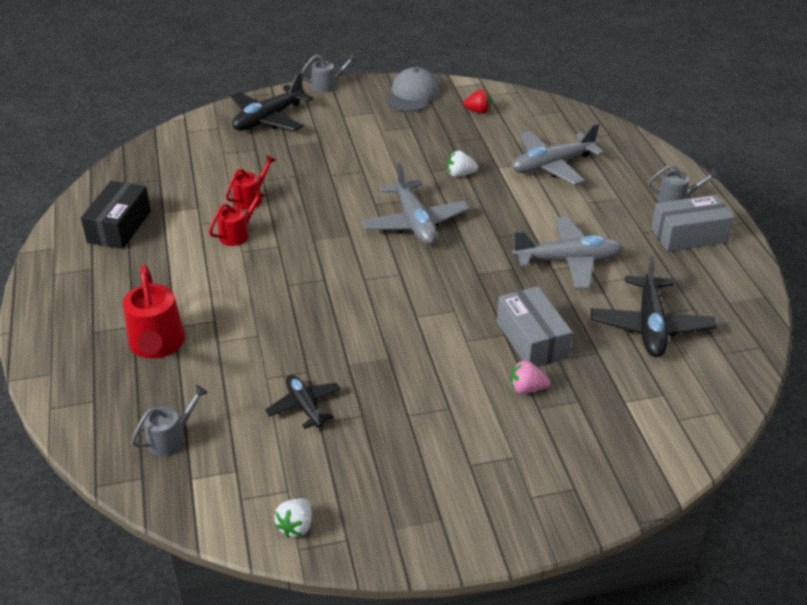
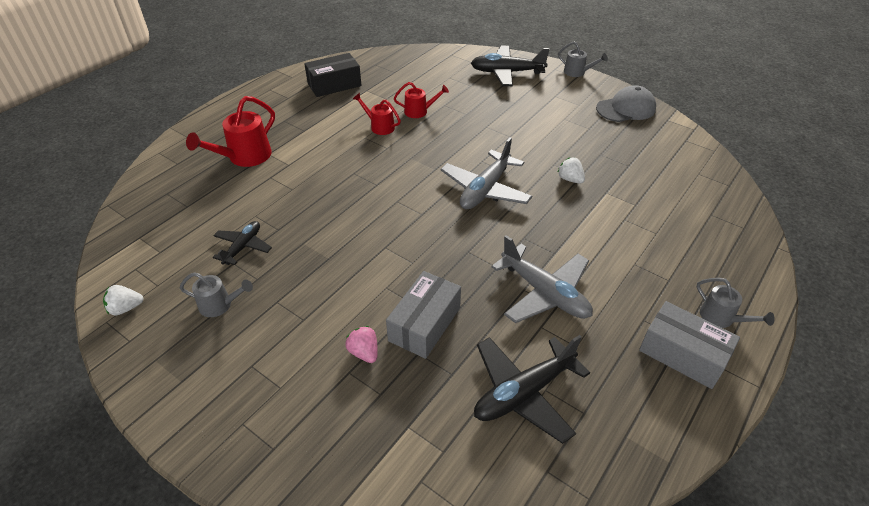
camera: 50 degrees right, 5 degrees up
(172, 438) = (168, 209): grey watering can -> grey watering can (220, 305)
(238, 234) = (379, 126): red watering can -> red watering can turned 150 degrees counterclockwise
(478, 111) = (657, 146): red strawberry -> none
(552, 165) = (651, 218): grey plane -> none

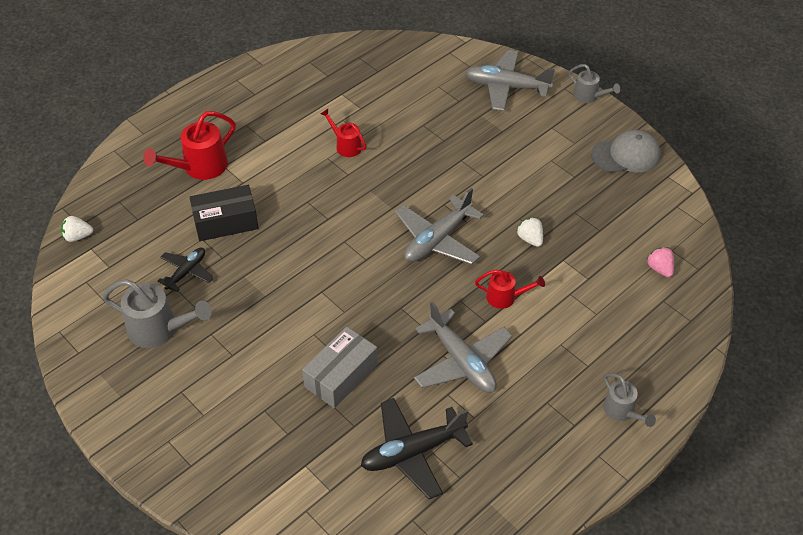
camera: 10 degrees right, 5 degrees up
(126, 308) = (76, 320): white strawberry -> white strawberry (78, 236)
(220, 305) = (160, 330): grey watering can -> grey watering can, size x1.67
(334, 85) = (308, 82): black box -> black box (225, 222)
(364, 352) = (281, 394): pink strawberry -> pink strawberry (659, 269)
(420, 111) = (394, 130): red watering can -> red watering can (506, 297)
(507, 72) = (506, 87): black plane -> grey plane
(682, 354) = (569, 440): grey box -> none

